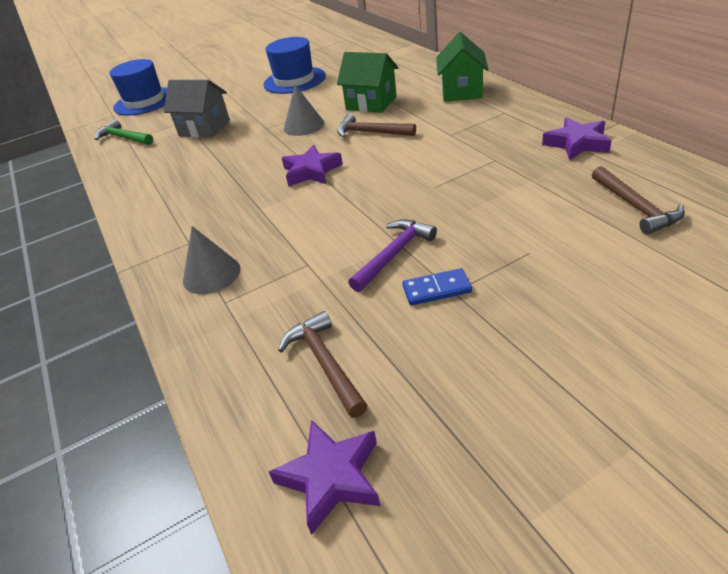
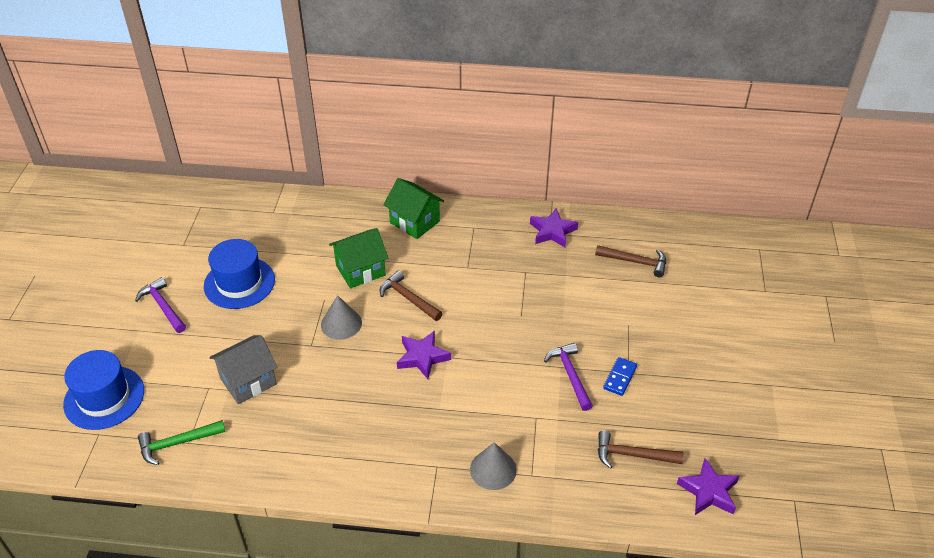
camera: 60 degrees left, 5 degrees up
(242, 75) = (163, 306): none -> purple hammer
(371, 132) = (408, 298): brown hammer -> brown hammer turned 75 degrees clockwise

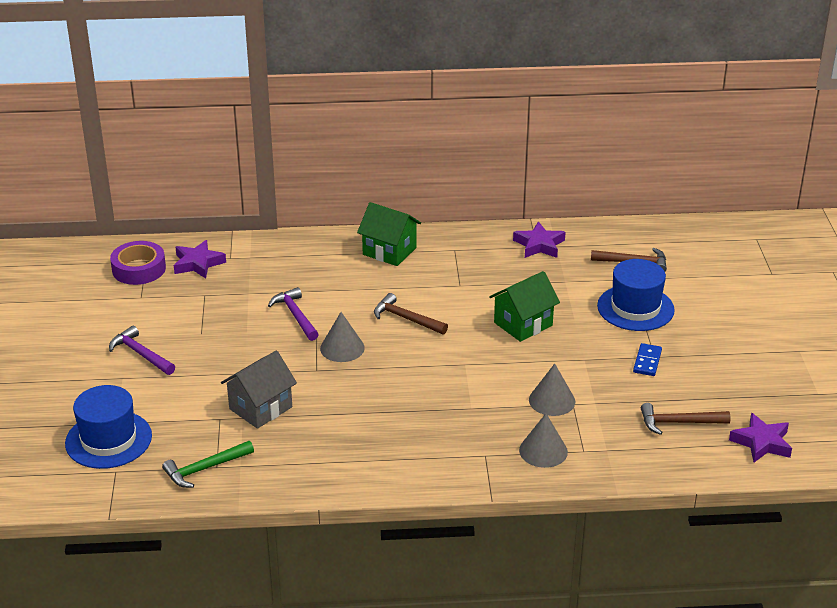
camera: 10 degrees left, 10 degrees down
(191, 214) = (139, 269): none -> purple tape
(239, 283) = (217, 324): blue hat -> blue hat (635, 308)
(360, 270) = (346, 300): green house -> green house (523, 324)
(422, 357) = (439, 367): purple star -> purple star (198, 263)
(517, 411) = (552, 400): none -> grey cone
(570, 375) = (596, 365): purple hammer -> purple hammer (295, 315)

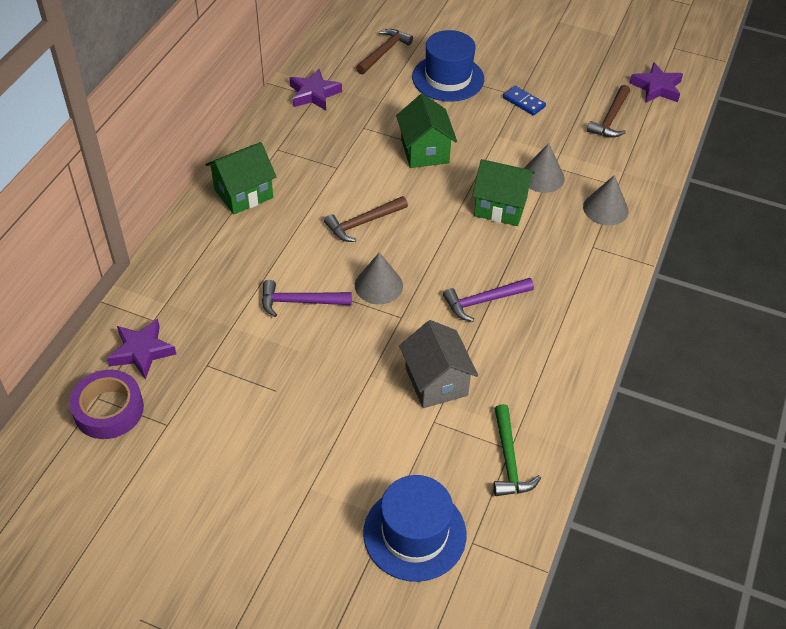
camera: 65 degrees left, 15 degrees up
(141, 354) = (277, 457): purple hammer -> purple hammer (483, 301)
(489, 386) = (500, 207): none -> green house

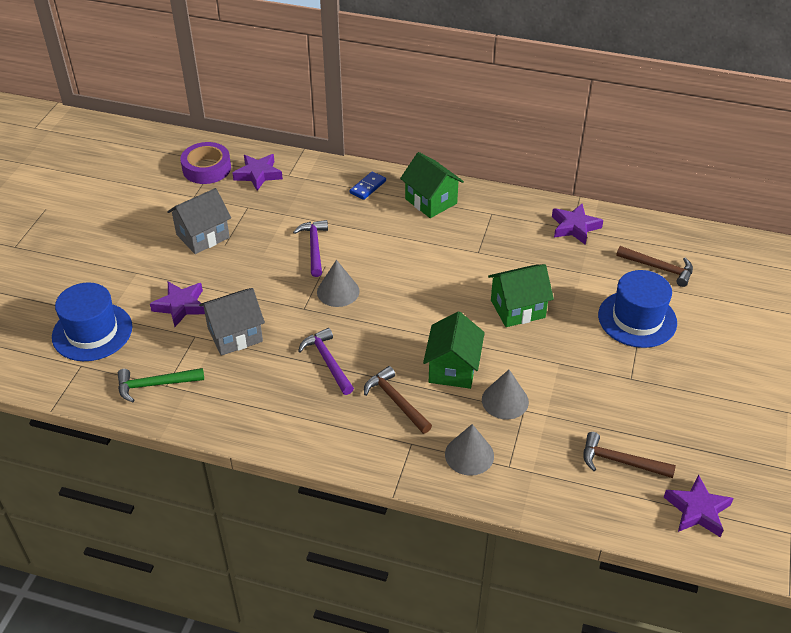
camera: 85 degrees right, 5 degrees down
(253, 414) = (203, 236): none -> grey house
(363, 223) = (411, 275): brown hammer -> brown hammer (396, 401)
(381, 436) = (181, 306): none -> purple star
(524, 102) = (621, 382): blue domino -> blue domino (368, 187)

